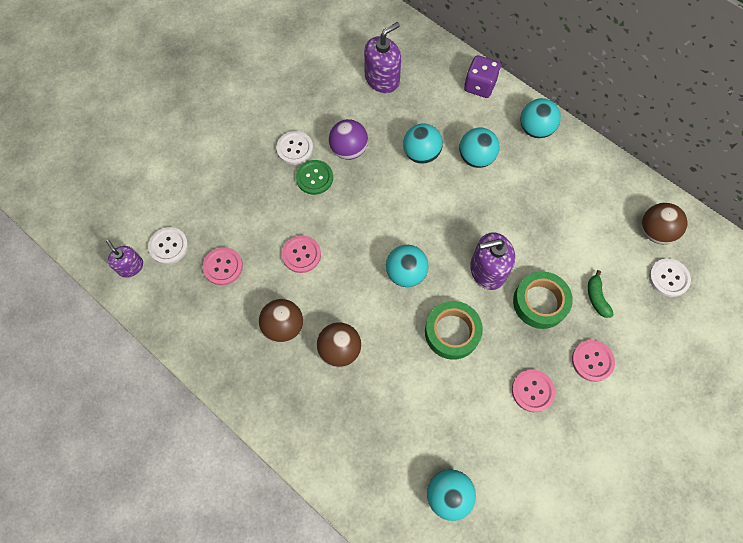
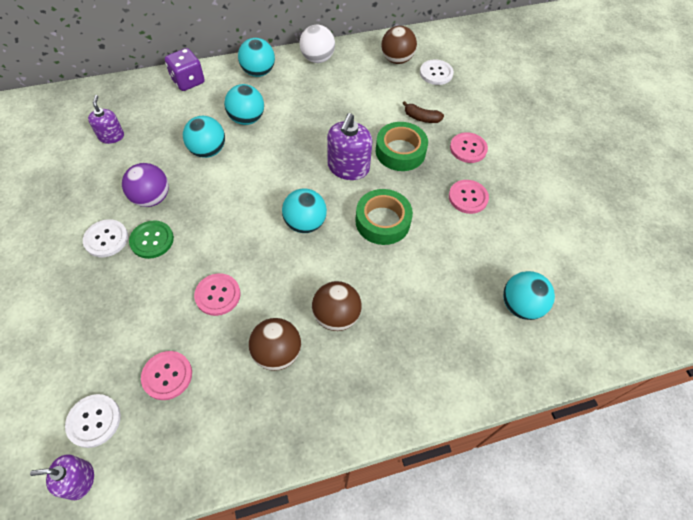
camera: 60 degrees left, 10 degrees down
(382, 79) = (111, 136): purple soap dispenser -> purple soap dispenser, size x0.61
(594, 164) = (317, 59): none -> white ball
(596, 298) = (421, 118): green banana -> brown banana

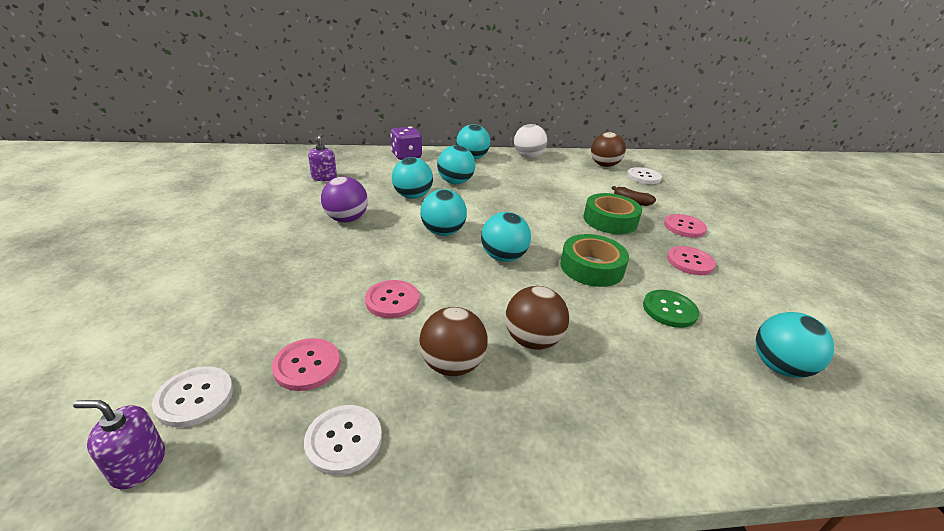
camera: 10 degrees right, 25 degrees down
(106, 239) = (288, 241): white button -> white button (344, 440)
(152, 240) = (335, 248): green button -> green button (669, 310)
(246, 199) = (443, 232): none -> turquoise ball
(348, 167) = (554, 224): purple soap dispenser -> none

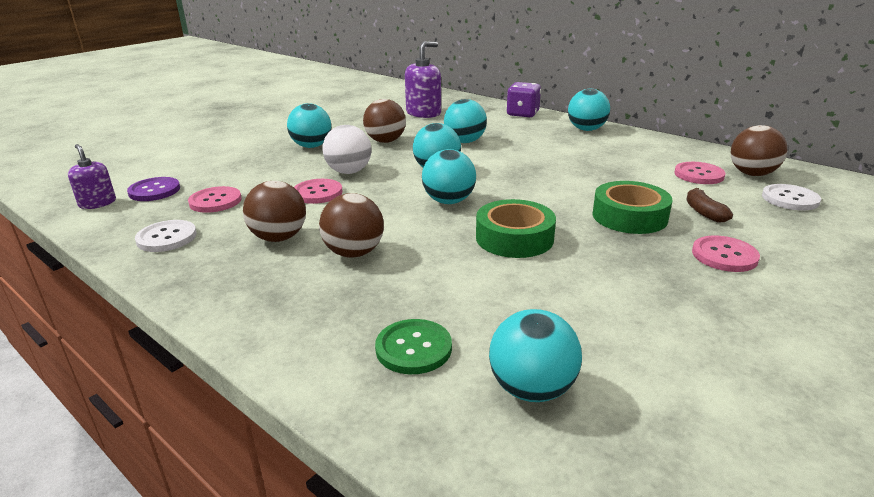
camera: 50 degrees right, 5 degrees down
(195, 397) = (154, 191): white button -> purple button
(324, 177) = (423, 113): purple soap dispenser -> purple soap dispenser, size x1.64
(346, 219) = (385, 141): purple ball -> brown ball
(455, 182) = (525, 142): turquoise ball -> turquoise ball (311, 146)
(528, 157) = (658, 143): white ball -> white ball (349, 172)
(669, 310) = (519, 296): green button -> green button (413, 348)
(690, 262) = (646, 281): pink button -> pink button (698, 175)

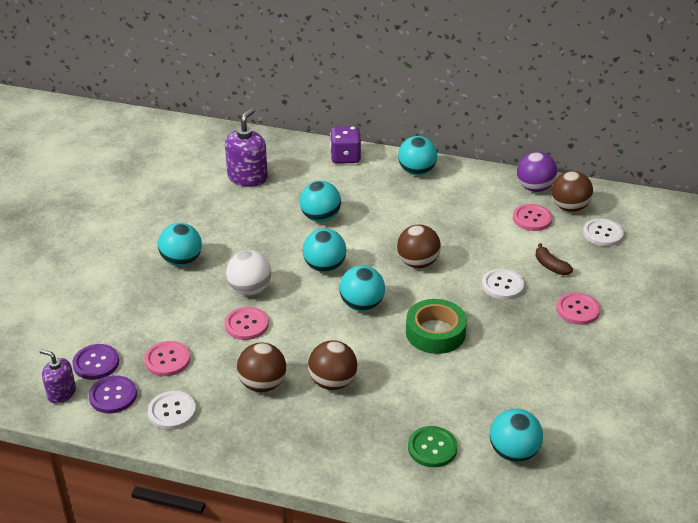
camera: 25 degrees left, 10 degrees up
(134, 214) = (113, 396): none -> purple button
(385, 141) = (246, 235): brown ball -> brown ball (418, 263)
(629, 216) = (502, 285): green tape -> white button
(714, 155) = (534, 188): none -> purple ball

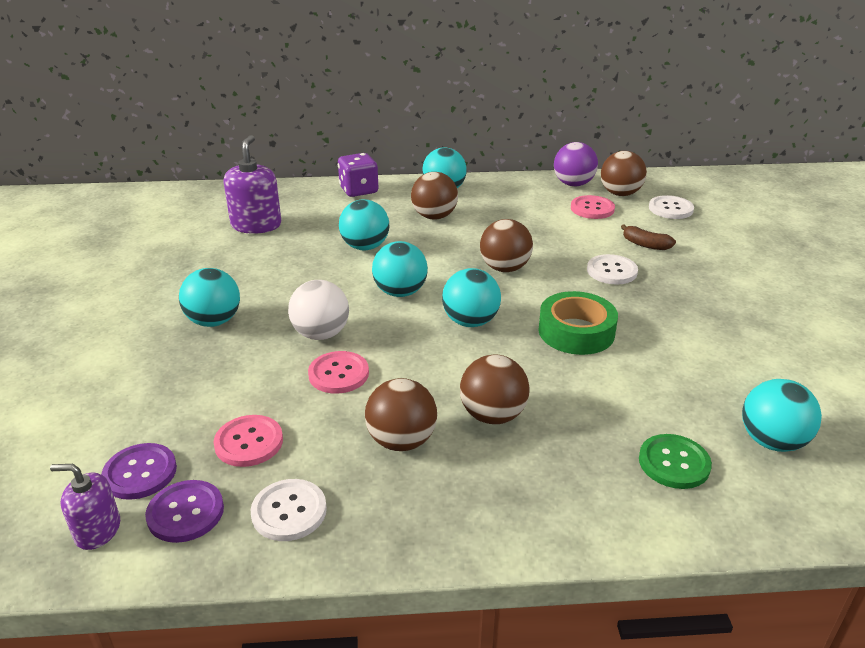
camera: 20 degrees left, 5 degrees down
(392, 198) = (434, 217): none -> brown ball
(577, 310) = (707, 277): pink button -> none

